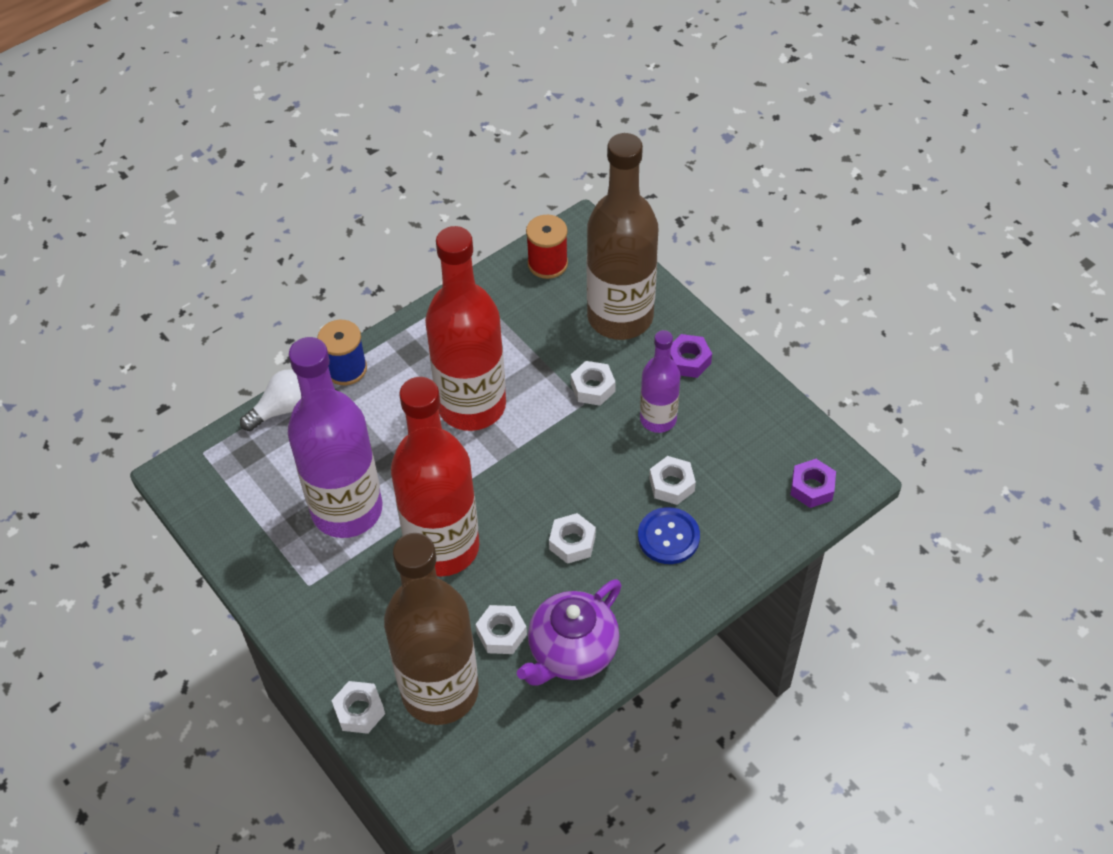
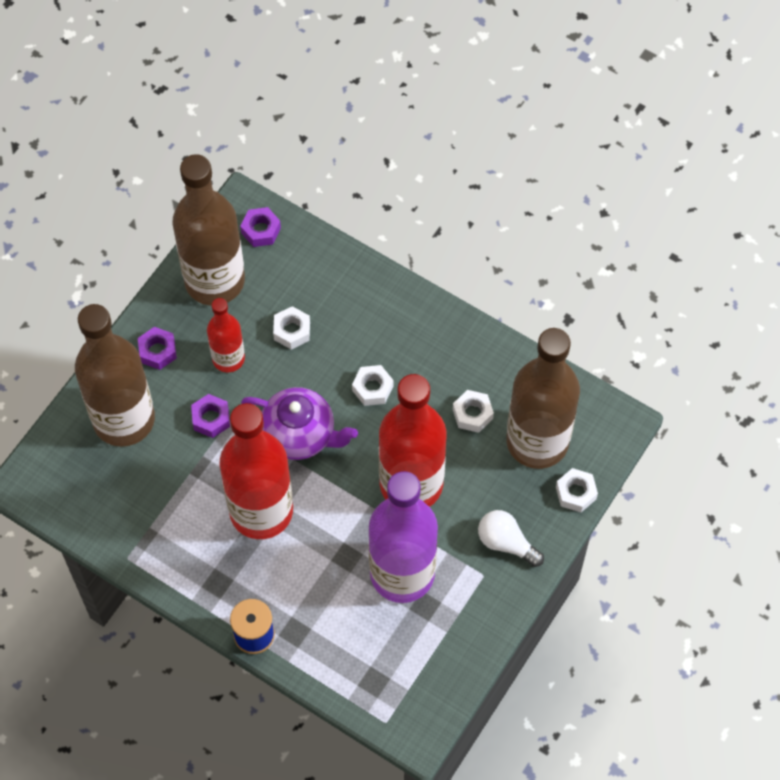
camera: 110 degrees left, 10 degrees up
(282, 409) = (317, 672): white light bulb -> white light bulb (506, 543)
(547, 263) = (76, 500): red spool -> none
(571, 652) = (469, 360): purple teapot -> purple teapot (300, 434)
(592, 388) = (211, 419): white nut -> purple nut
(658, 419) = (228, 358): purple bottle -> red bottle
(668, 537) = (342, 320): blue button -> none
(759, 429) = (214, 281): none -> brown bottle

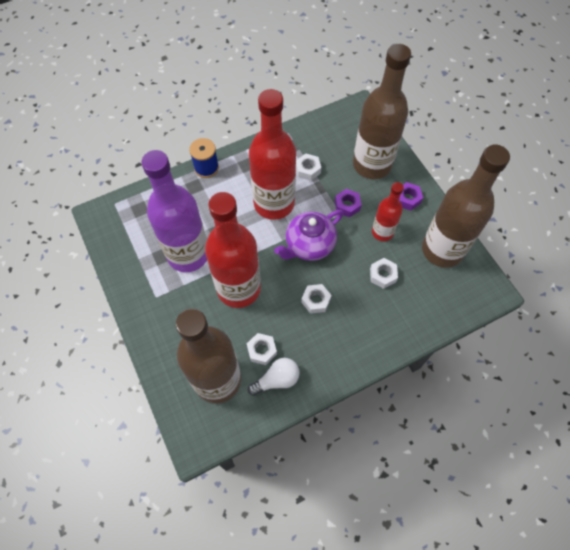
camera: 120 degrees right, 0 degrees up
(261, 230) = (468, 293): purple nut -> none
(506, 543) = (165, 321): white light bulb -> white light bulb (277, 380)
(576, 493) = (167, 383): white nut -> white nut (308, 170)

